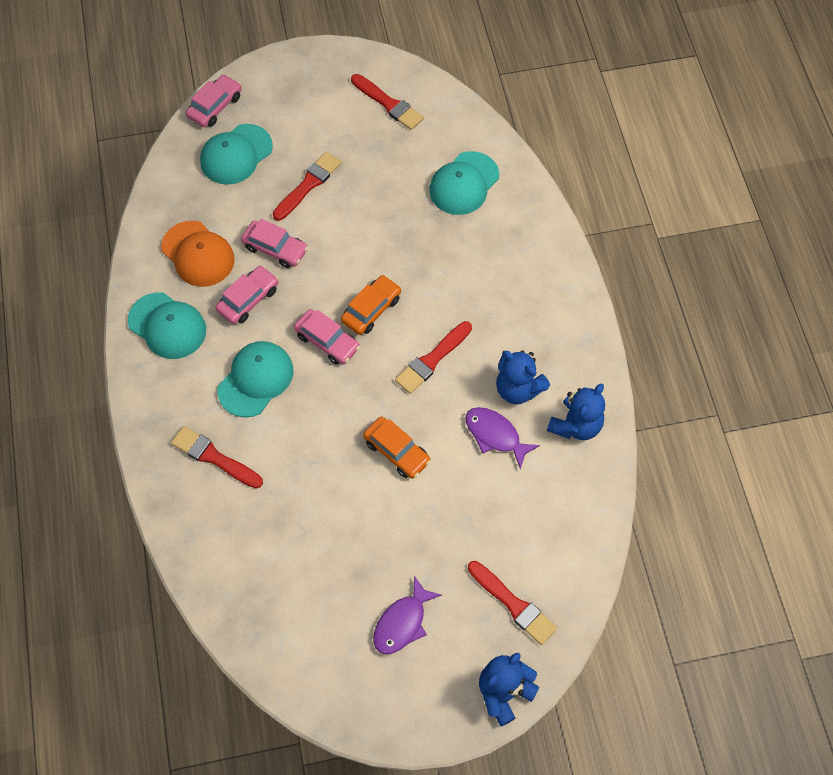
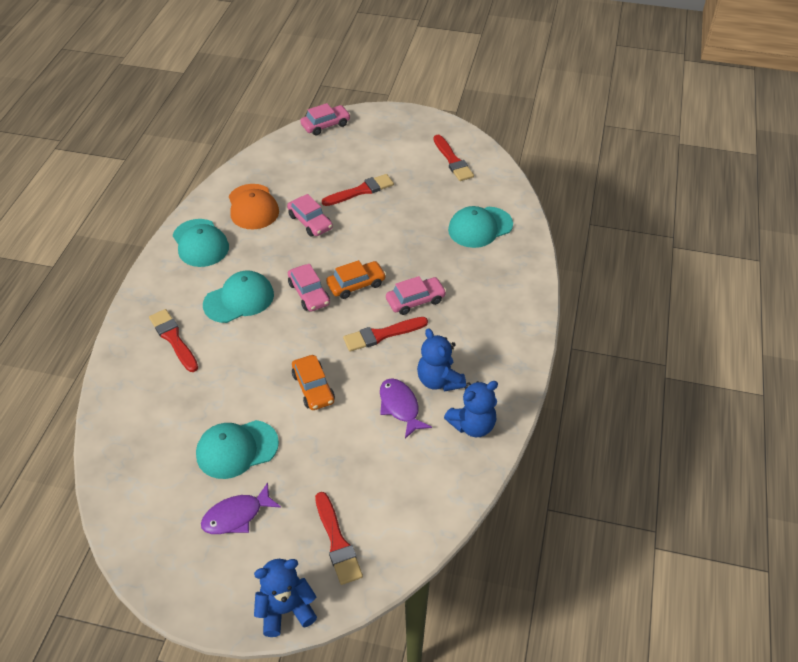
camera: 25 degrees right, 15 degrees down
(236, 154) = (321, 157): turquoise cap -> turquoise cap (237, 449)
(248, 299) = (269, 247): pink car -> pink car (415, 300)

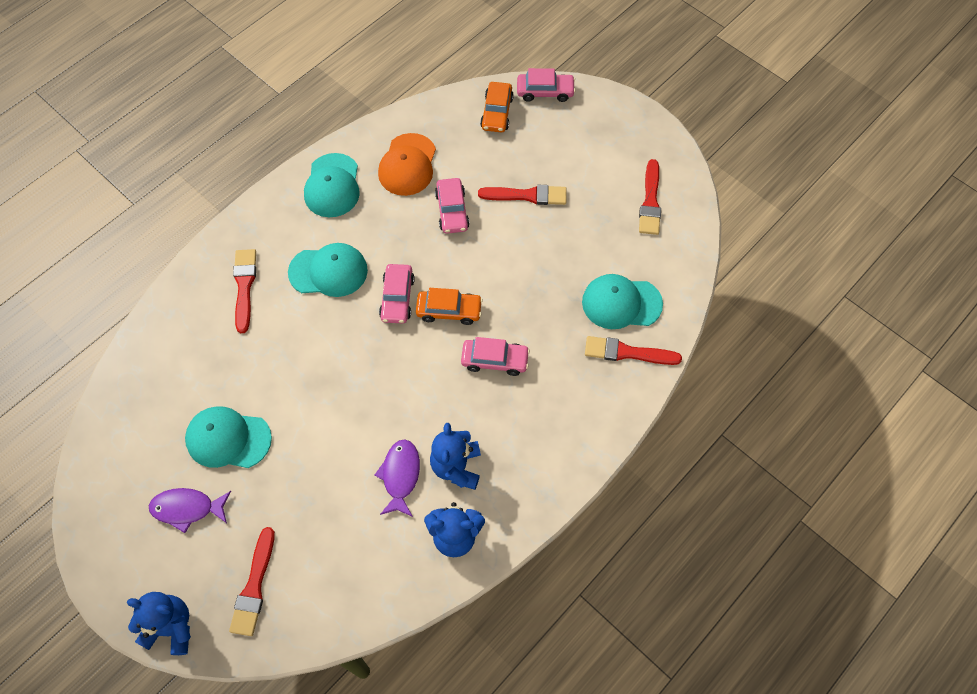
camera: 30 degrees right, 15 degrees up
(313, 388) = (334, 409): orange car -> orange car (497, 113)
(382, 335) = (436, 383): red brush -> red brush (627, 352)

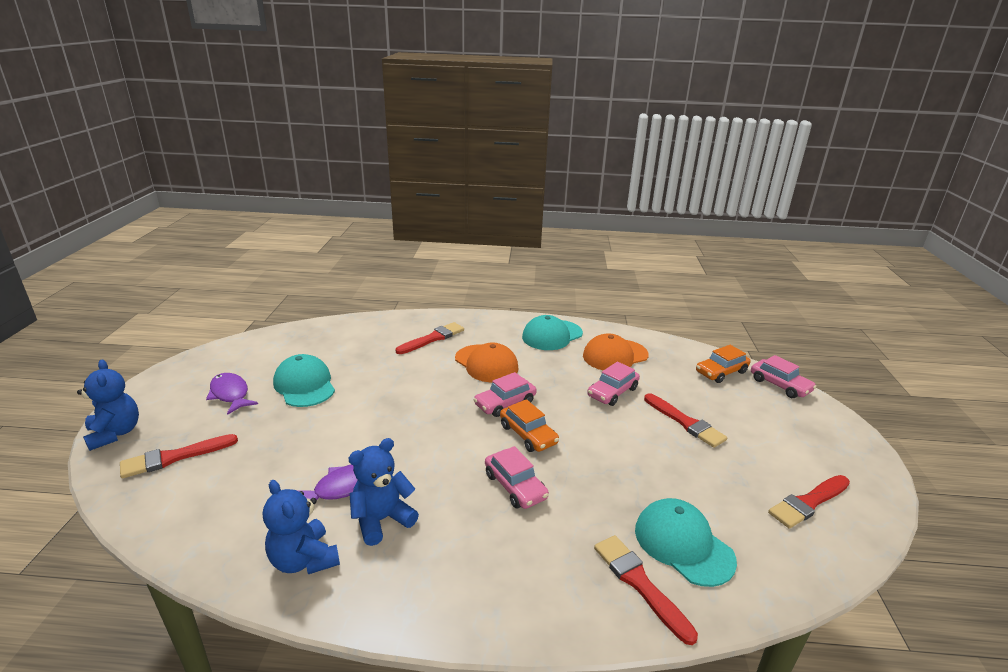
camera: 50 degrees right, 35 degrees down
(328, 271) = (486, 363): turquoise cap -> orange cap

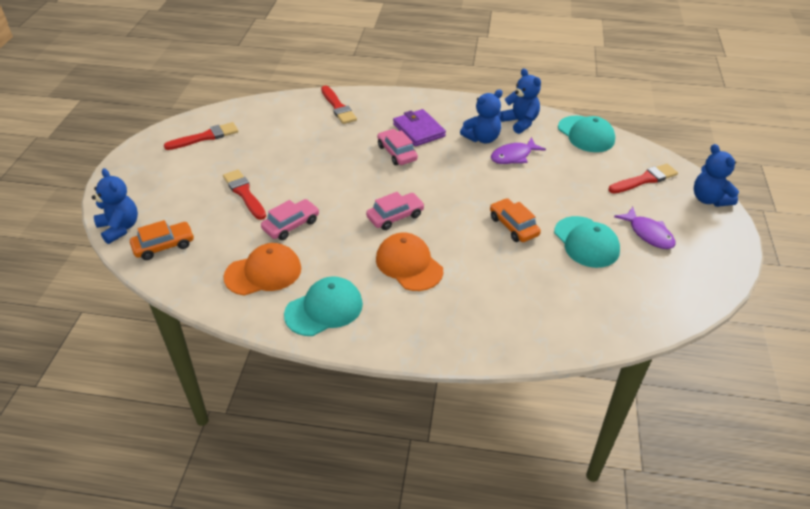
camera: 175 degrees left, 15 degrees up
(433, 338) = (471, 307): red brush -> none
(485, 532) = (419, 130): none -> purple wallet
(528, 434) = (380, 187): orange car -> orange car (513, 226)
(683, 544) = (303, 121): turquoise cap -> turquoise cap (586, 134)
(780, 385) = (120, 228): pink car -> blue teddy bear

